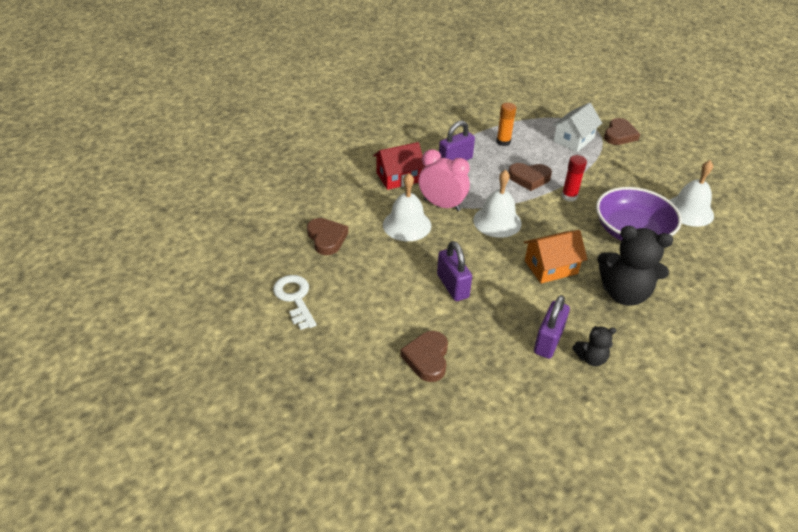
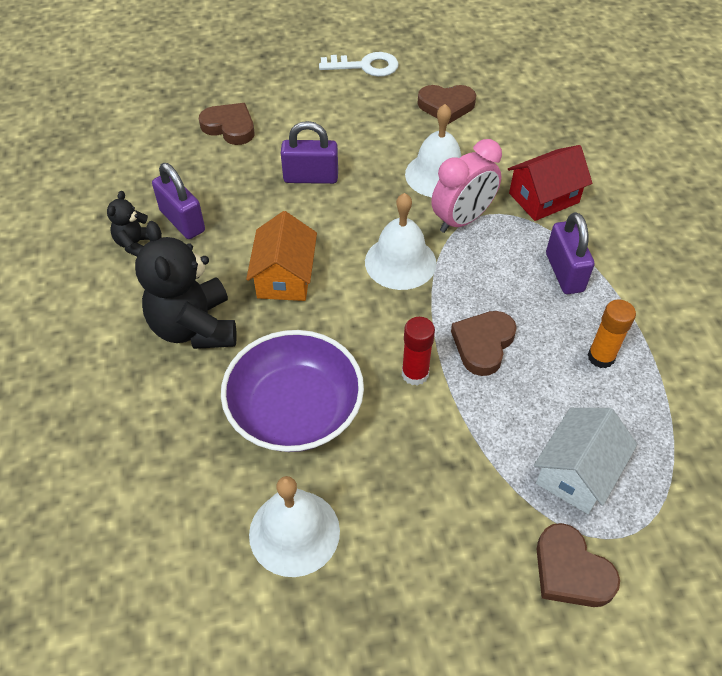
camera: 115 degrees right, 10 degrees up
(398, 177) = (544, 198): red house -> red house turned 60 degrees clockwise
(573, 140) = (577, 472): white house -> white house turned 60 degrees clockwise
(624, 293) = (195, 327): black teddy bear -> black teddy bear turned 60 degrees counterclockwise

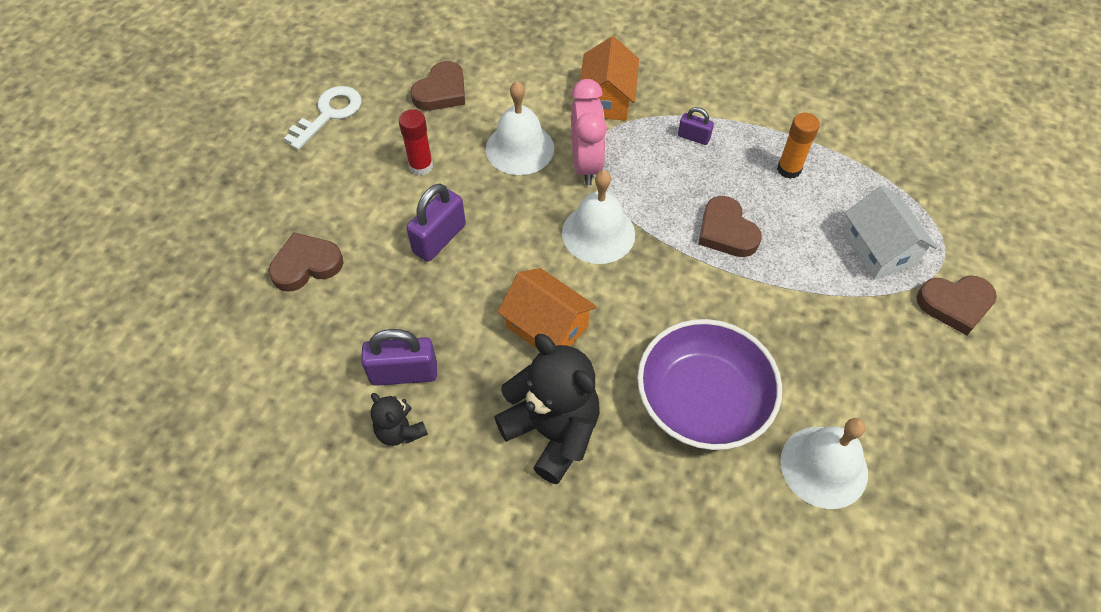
camera: 55 degrees left, 5 degrees up
(195, 327) = (552, 431): black teddy bear -> black teddy bear turned 150 degrees counterclockwise
(415, 374) = (724, 293): red glue stick -> red glue stick (421, 166)
(544, 198) = (607, 99): red house -> orange house
(564, 272) = (693, 137): purple padlock -> purple padlock, size x0.57

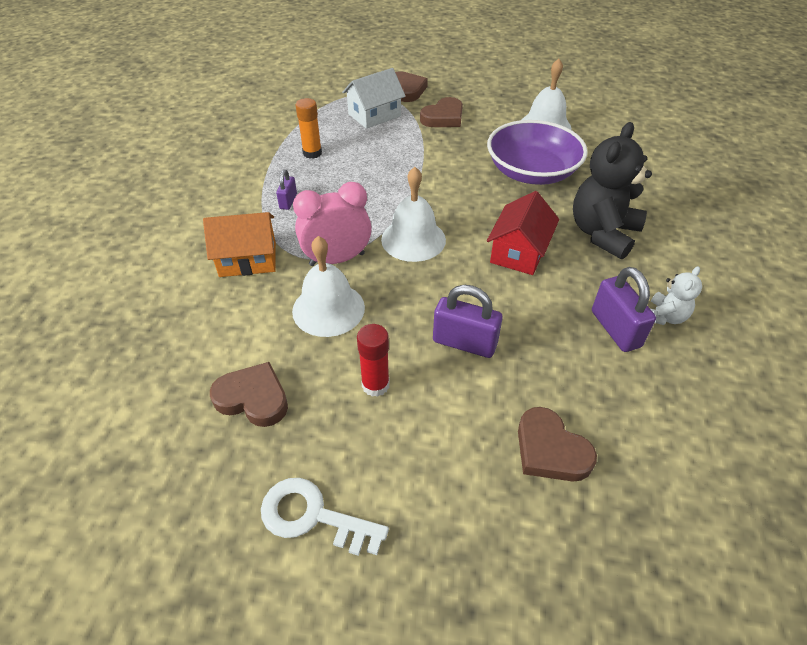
camera: 105 degrees left, 10 degrees down
(400, 431) = (664, 316): black teddy bear -> white teddy bear
(547, 327) = (519, 252): orange house -> red house
(726, 231) = (384, 175): brown heart -> brown heart (443, 117)

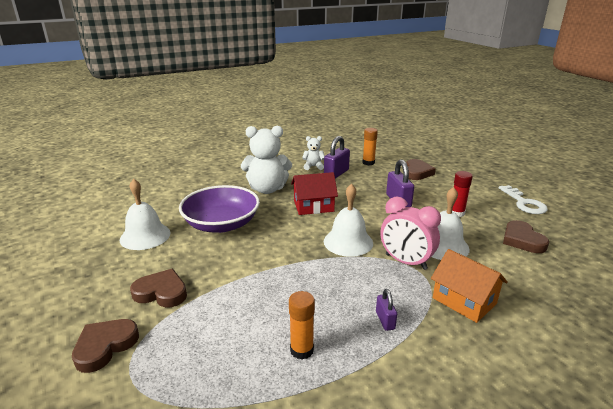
camera: 125 degrees left, 20 degrees down
(288, 201) = (385, 320): purple padlock -> purple padlock turned 75 degrees counterclockwise
(374, 115) = (186, 343): white house -> none
(602, 233) = (267, 189): black teddy bear -> white teddy bear
(644, 404) = (368, 162): none -> orange glue stick

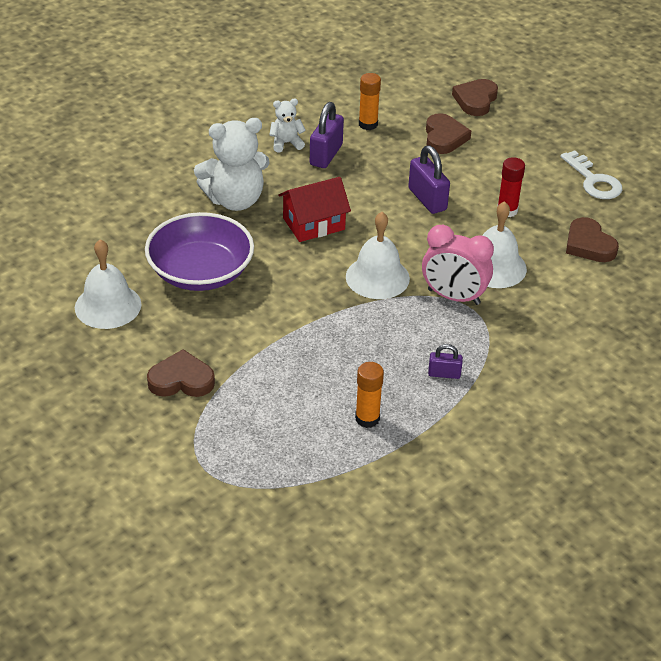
camera: 15 degrees left, 15 degrees up
(105, 346) = (160, 448): brown heart -> brown heart (475, 100)
(385, 320) = (444, 374): purple padlock -> purple padlock turned 60 degrees counterclockwise
(464, 301) = (524, 338): orange house -> none

